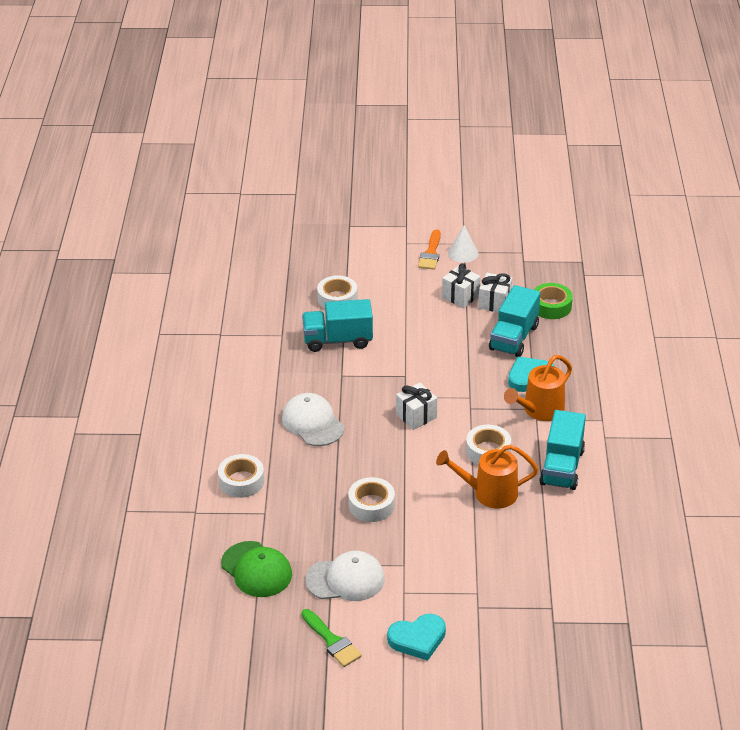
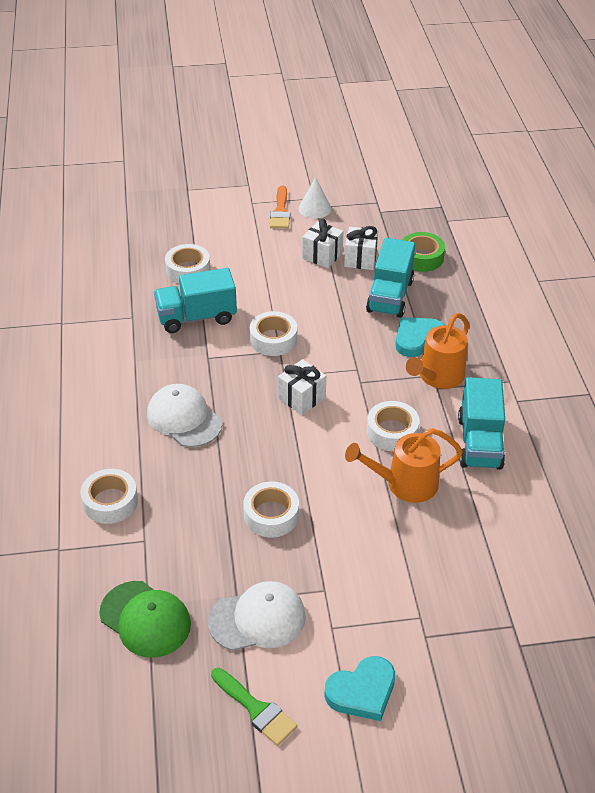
camera: 10 degrees left, 5 degrees up
(401, 365) = (273, 339): none -> white tape

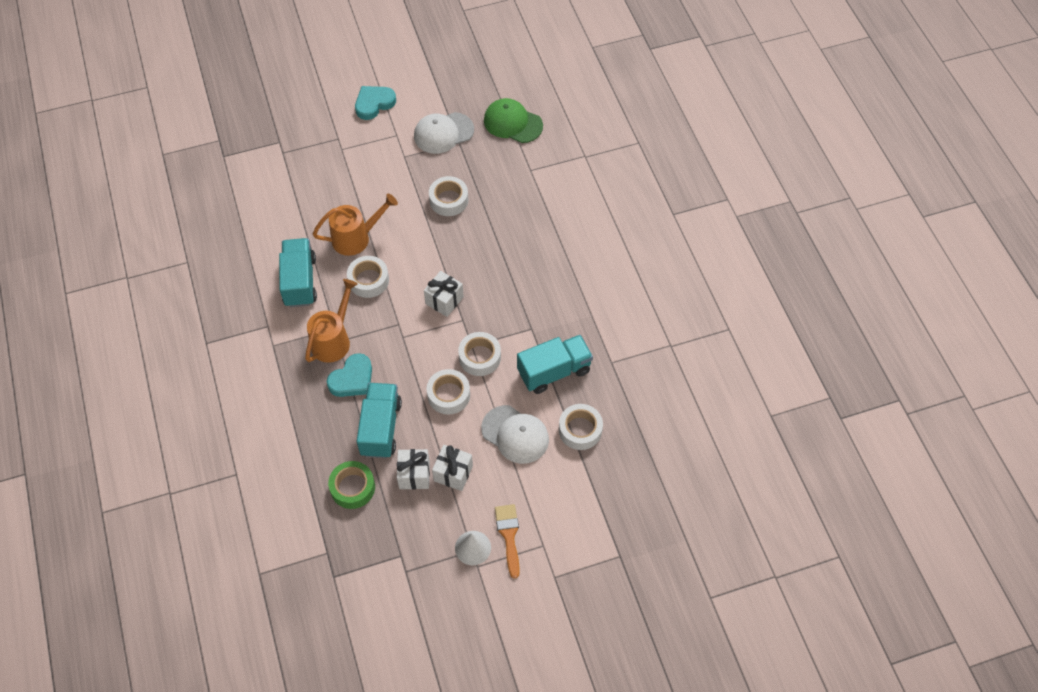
camera: 170 degrees right, 15 degrees up
(110, 502) = (563, 192): white tape -> white tape (448, 395)
(184, 418) = (533, 266): white cap -> white cap (515, 434)
(256, 709) = (434, 86): green brush -> none

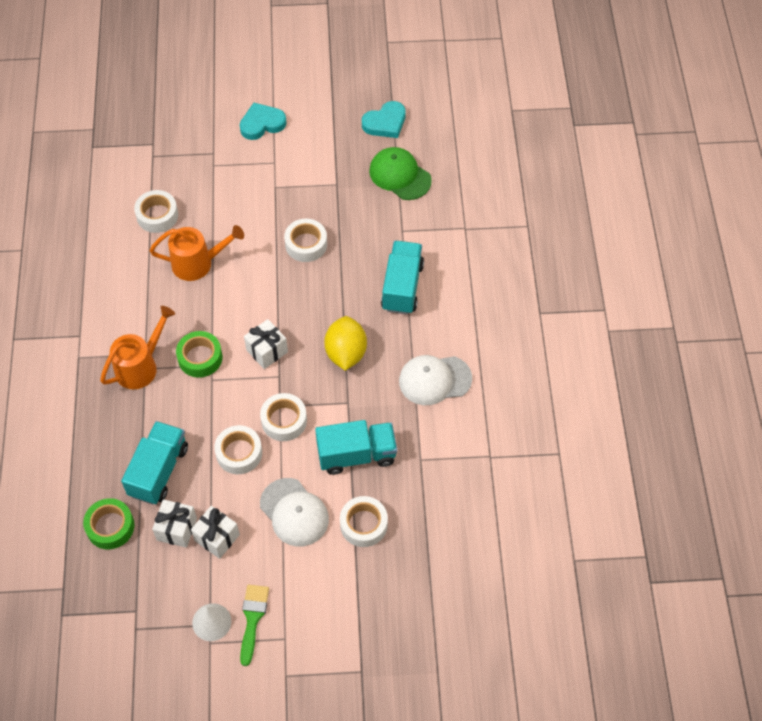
camera: 15 degrees right, 0 degrees up
(300, 281) = (126, 296): turquoise truck -> turquoise truck (402, 287)
(352, 379) = (146, 412): turquoise heart -> turquoise heart (385, 123)
(368, 280) = (196, 311): white tape -> white tape (157, 215)
(385, 320) = (200, 358): none -> green tape
(443, 133) = (323, 171): white cap -> white cap (434, 380)
(509, 535) = (253, 619): orange brush -> green brush
(515, 286) = (346, 353): none -> yellow lemon

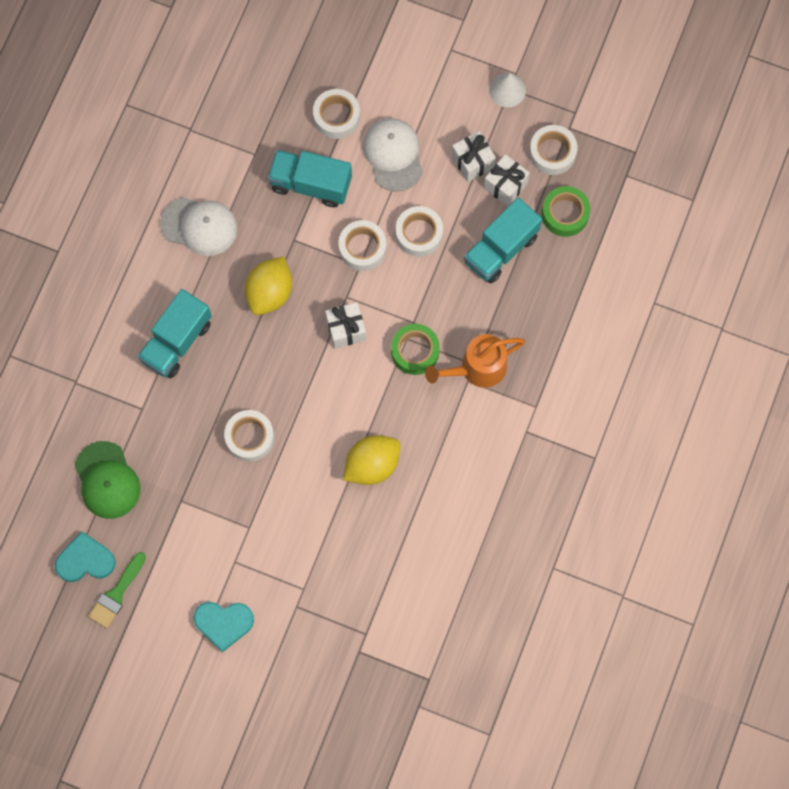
camera: 155 degrees left, 15 degrees up
(157, 215) = (391, 547): white tape -> white tape (552, 153)
(198, 263) = (372, 465): orange watering can -> yellow lemon
(253, 619) = (471, 77): green brush -> green brush (116, 594)

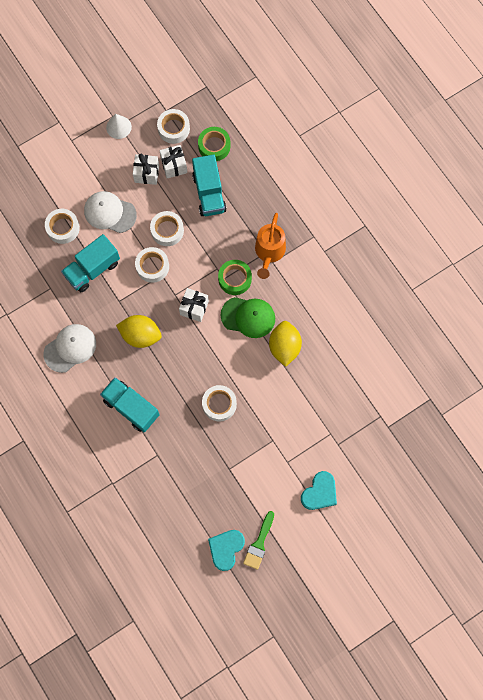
camera: 55 degrees left, 0 degrees up
(107, 480) = (186, 504): green cap -> green cap (248, 317)
(116, 594) = (259, 543): green brush -> green brush turned 45 degrees clockwise
(177, 342) = (131, 407): turquoise truck -> turquoise truck turned 150 degrees clockwise
(270, 292) = (140, 335): yellow lemon -> yellow lemon turned 45 degrees counterclockwise

